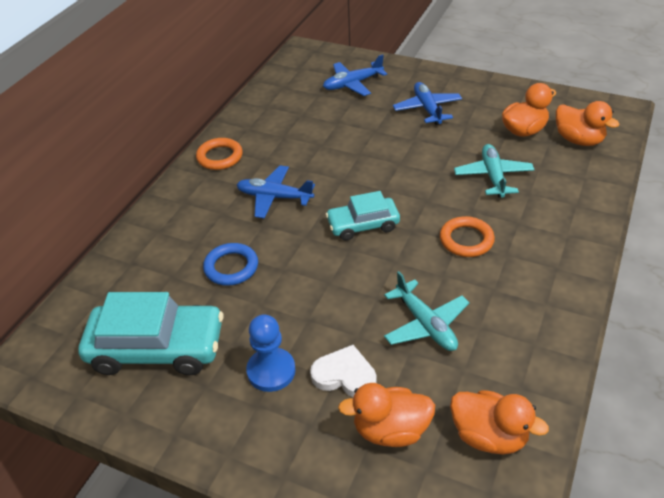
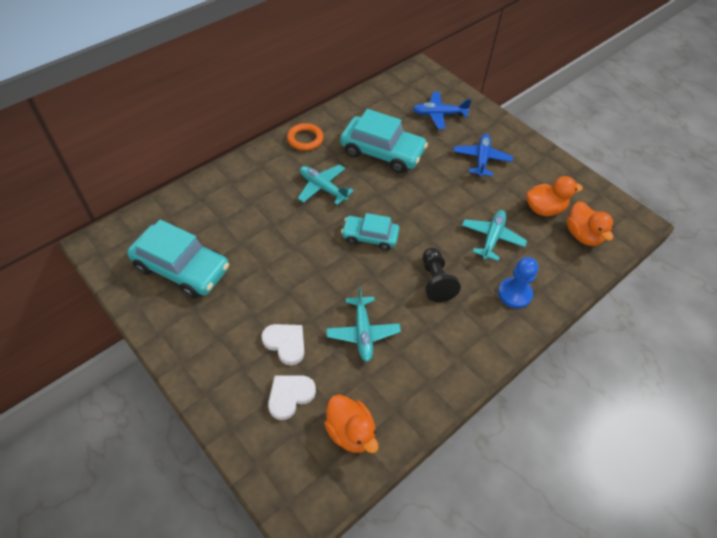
camera: 20 degrees right, 10 degrees up
(231, 267) = (261, 230): blue ring -> none
(271, 371) = (241, 318): blue pawn -> blue pawn (514, 294)
(274, 197) = (323, 188): blue plane -> turquoise plane
(317, 139) = (382, 152): none -> turquoise car
(390, 430) = (290, 396): orange duck -> white heart
(466, 240) = (435, 281): orange ring -> black pawn

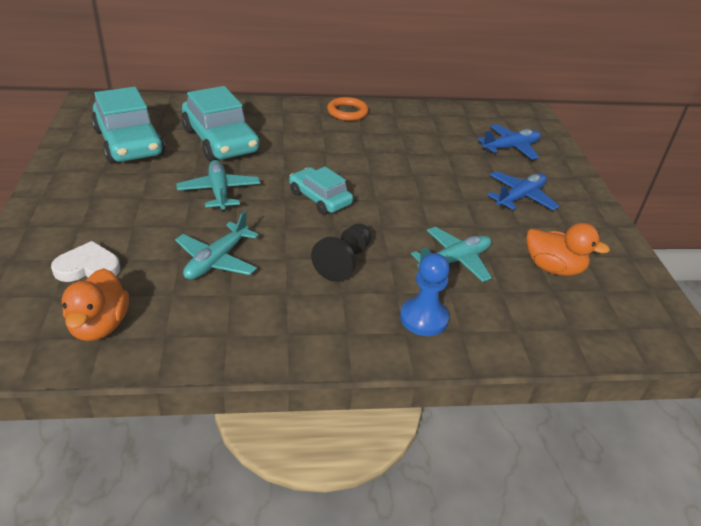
camera: 35 degrees right, 15 degrees down
(285, 343) = (138, 230): white heart -> none
(323, 188) = (320, 148): turquoise plane -> turquoise plane (219, 191)
(382, 152) = (412, 149): turquoise car -> turquoise car (220, 141)
(439, 114) = (510, 148): blue plane -> blue plane turned 120 degrees clockwise
(582, 235) = (580, 313): orange duck -> none

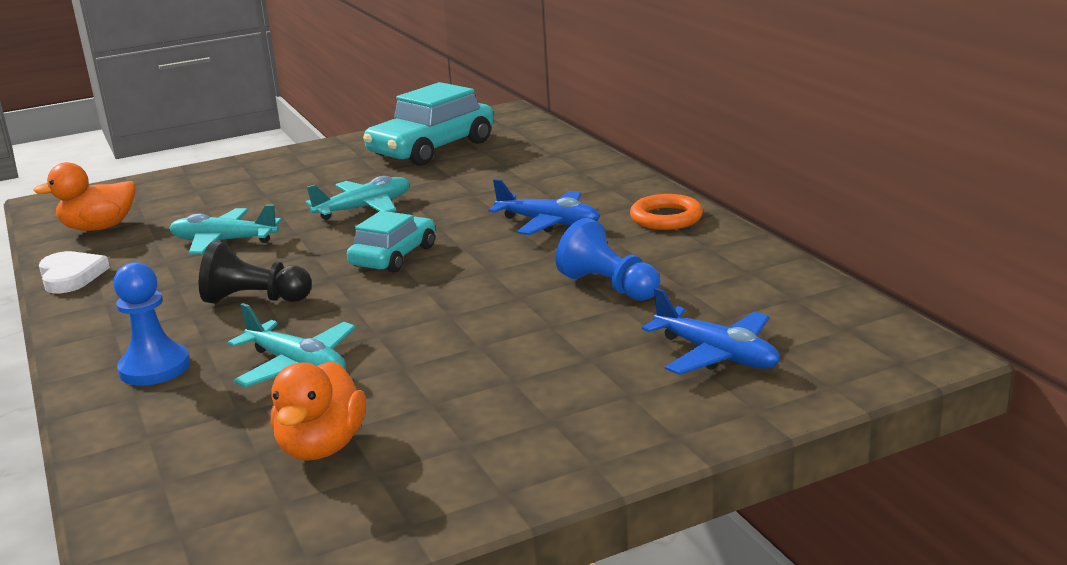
camera: 75 degrees right, 15 degrees down
(88, 267) = (186, 199): white heart -> white heart (71, 276)
(220, 141) = (484, 179): turquoise car -> none
(421, 149) = (609, 286): none -> blue pawn
(520, 197) = (531, 389): blue plane -> blue plane (548, 223)

